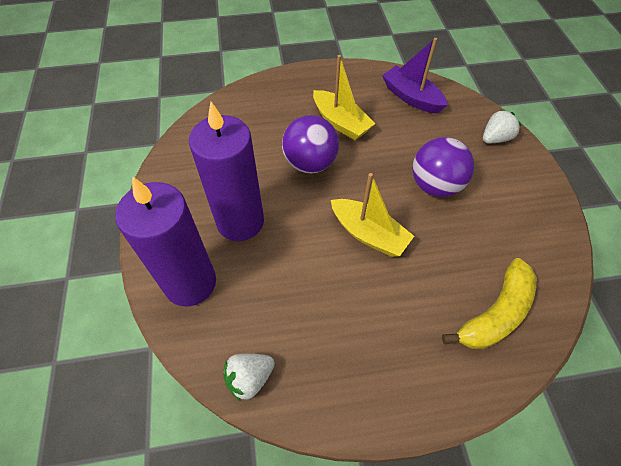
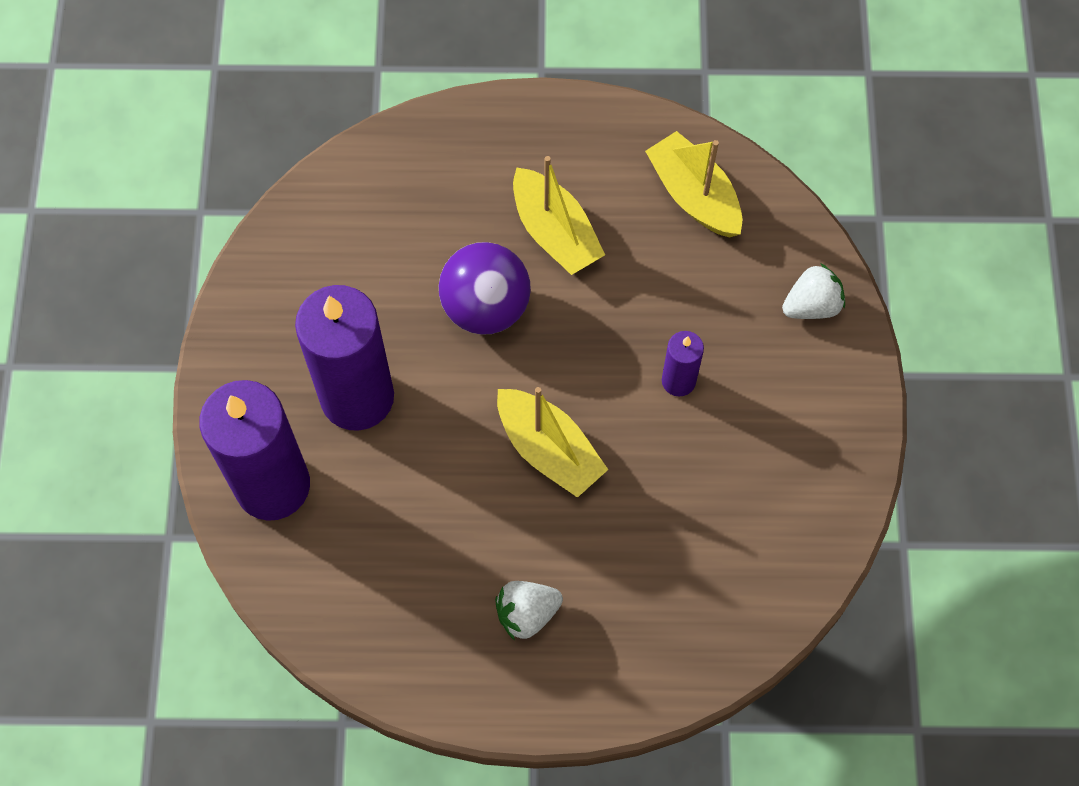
camera: 10 degrees right, 10 degrees up
(249, 378) = (338, 632): white strawberry -> white strawberry (527, 613)
(411, 97) = (694, 195): purple boat -> yellow boat
(435, 185) = (678, 381): purple ball -> purple candle
(495, 313) = (697, 601): yellow banana -> none

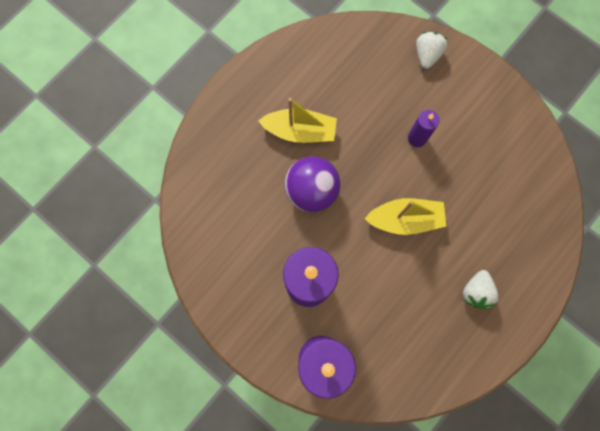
camera: 50 degrees left, 10 degrees up
(694, 195) = (333, 59): yellow boat -> none

